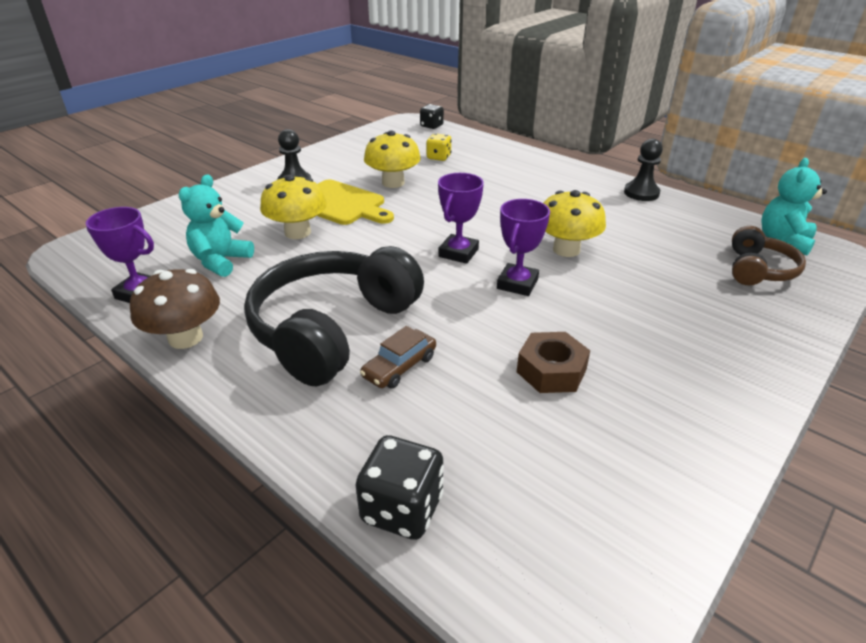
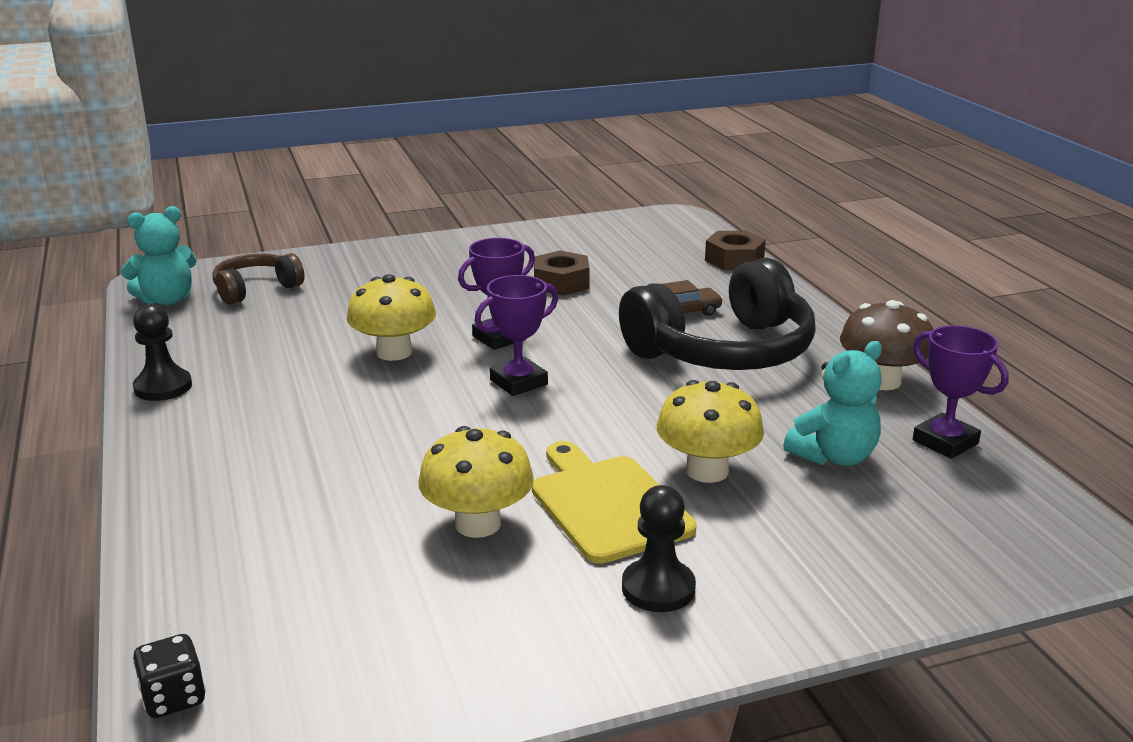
camera: 150 degrees left, 10 degrees down
(402, 509) = (734, 260): black dice -> brown nut
(438, 157) = (318, 564): yellow dice -> none

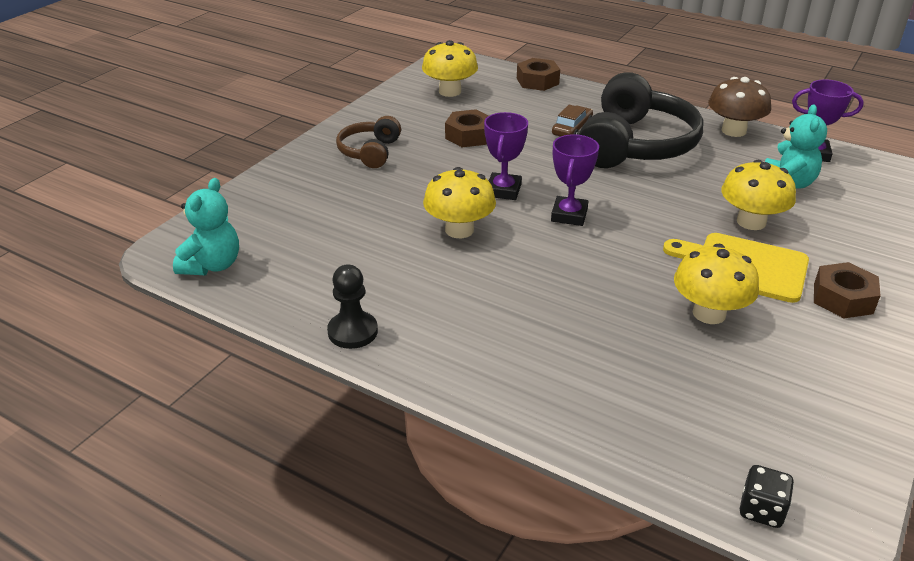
camera: 40 degrees left, 10 degrees up
(256, 289) = (268, 226): brown headphones -> brown headphones (370, 152)
(620, 241) = (450, 91): none -> yellow mushroom
(658, 588) = (842, 298): black pawn -> brown nut

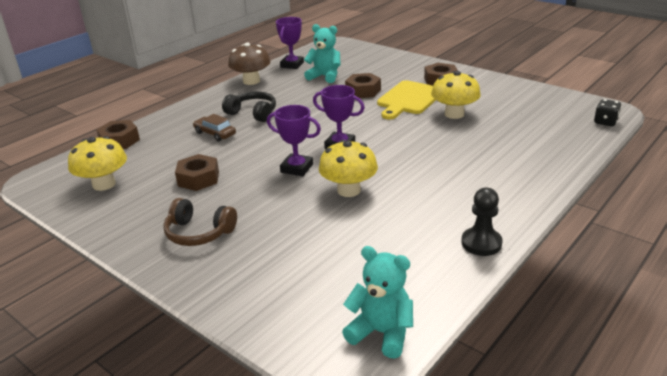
camera: 80 degrees left, 5 degrees down
(635, 145) = (253, 113): black headphones -> black headphones, size x0.52
(751, 222) = (363, 91): yellow mushroom -> brown nut

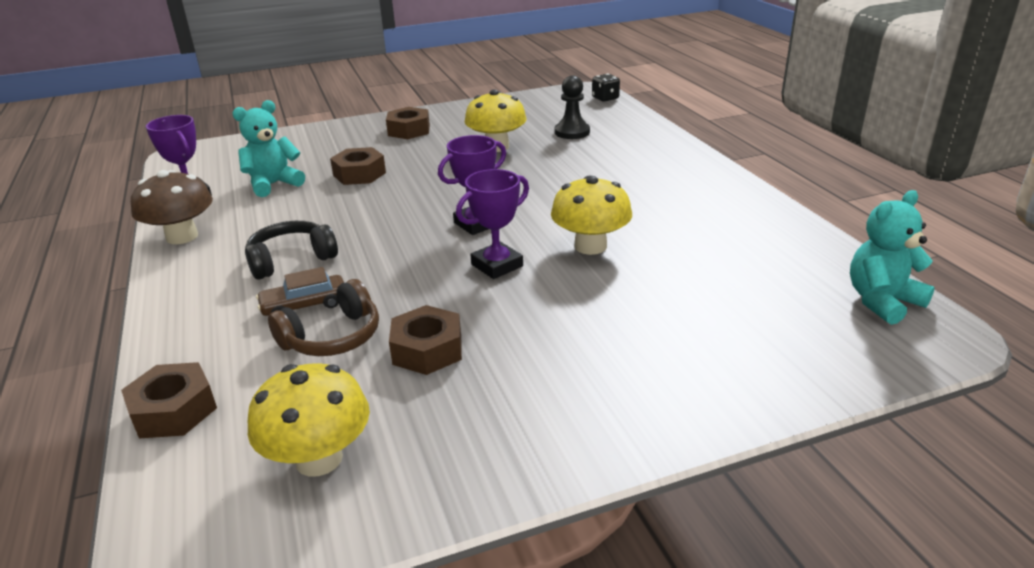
camera: 60 degrees left, 0 degrees up
(199, 233) = (584, 381): brown headphones -> brown headphones (333, 337)
(409, 99) = (425, 157): yellow cutting board -> none
(481, 243) = (760, 208): black pawn -> black pawn (572, 132)

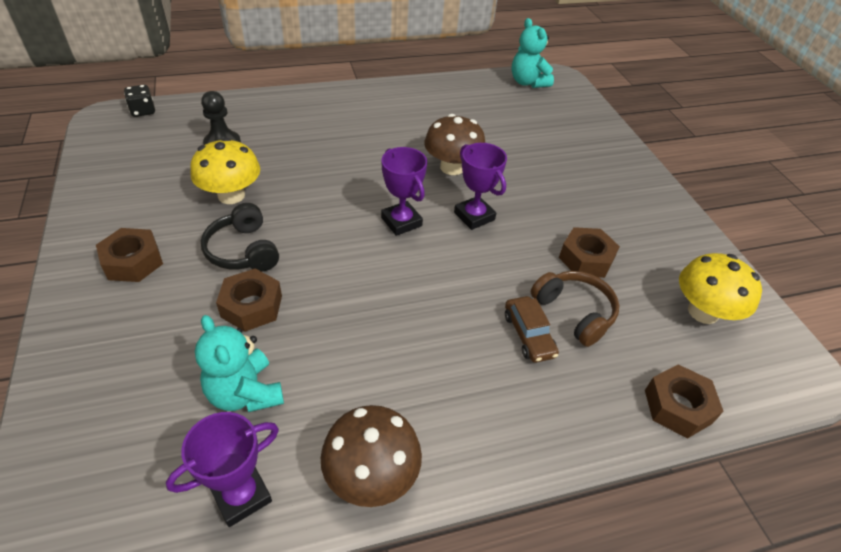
camera: 90 degrees left, 15 degrees up
(291, 260) = (446, 353): black headphones -> black headphones (243, 250)
(590, 246) = (452, 167): yellow mushroom -> brown mushroom

